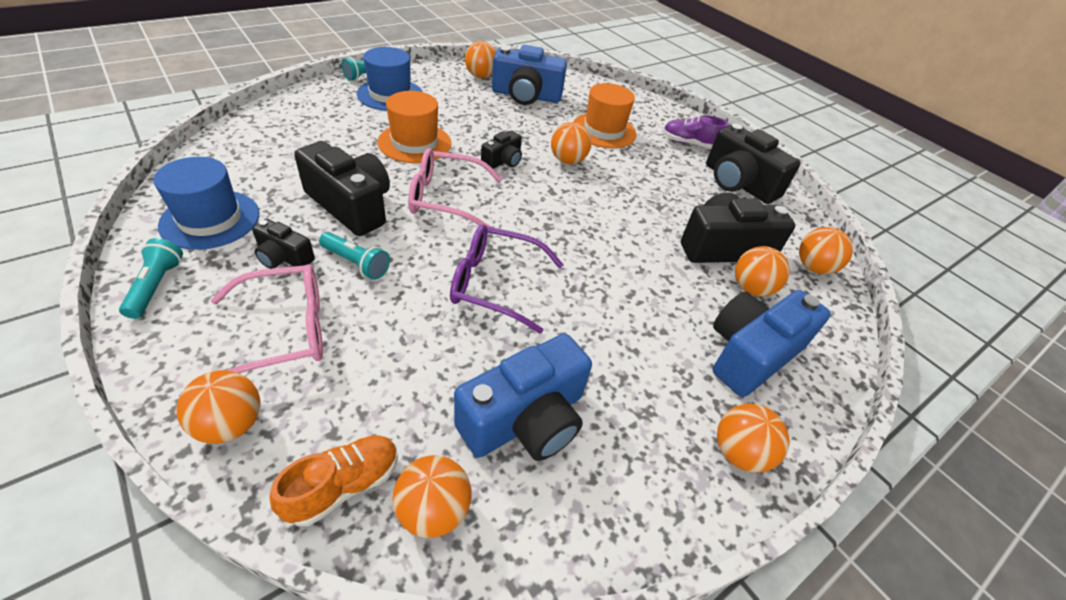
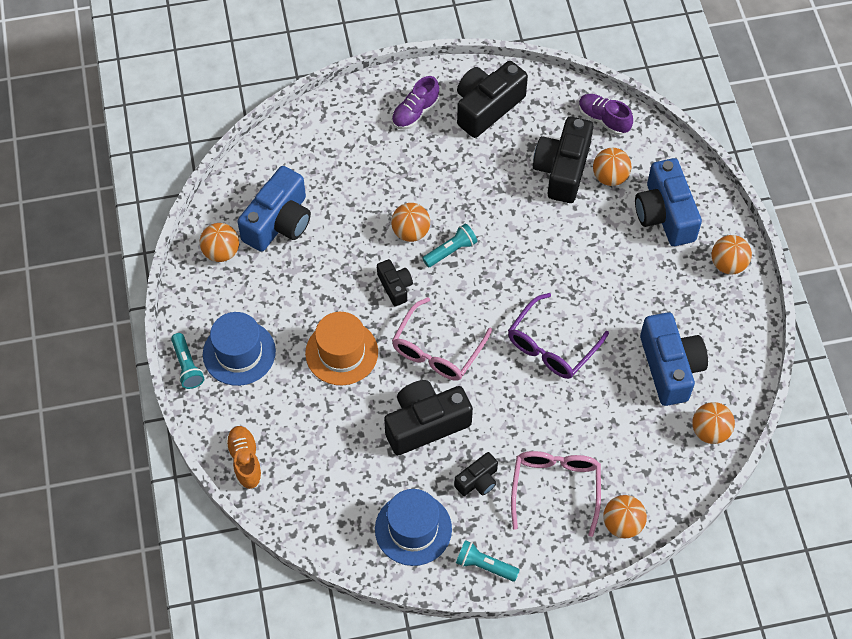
camera: 60 degrees left, 15 degrees up
(344, 485) = (681, 471): orange shoe -> orange shoe (245, 461)
(356, 263) = (500, 433): turquoise flashlight -> turquoise flashlight (451, 251)
(604, 130) = (369, 178): orange hat -> none
(738, 183) = (487, 107): black camera -> black camera turned 150 degrees clockwise
(813, 267) = (603, 119): orange ball -> purple shoe

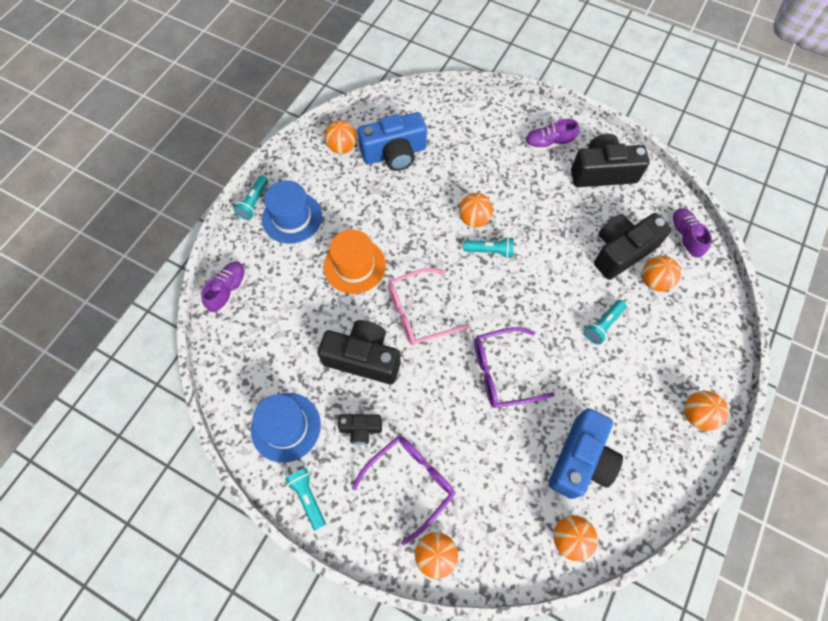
camera: 40 degrees right, 5 degrees up
(245, 461) = (228, 290): orange shoe -> purple shoe
(395, 287) = (430, 248): black camera -> none
(555, 488) = (410, 482): pink glasses -> purple glasses
(599, 246) = (603, 325): none -> turquoise flashlight
(665, 214) = (675, 338): blue camera -> none

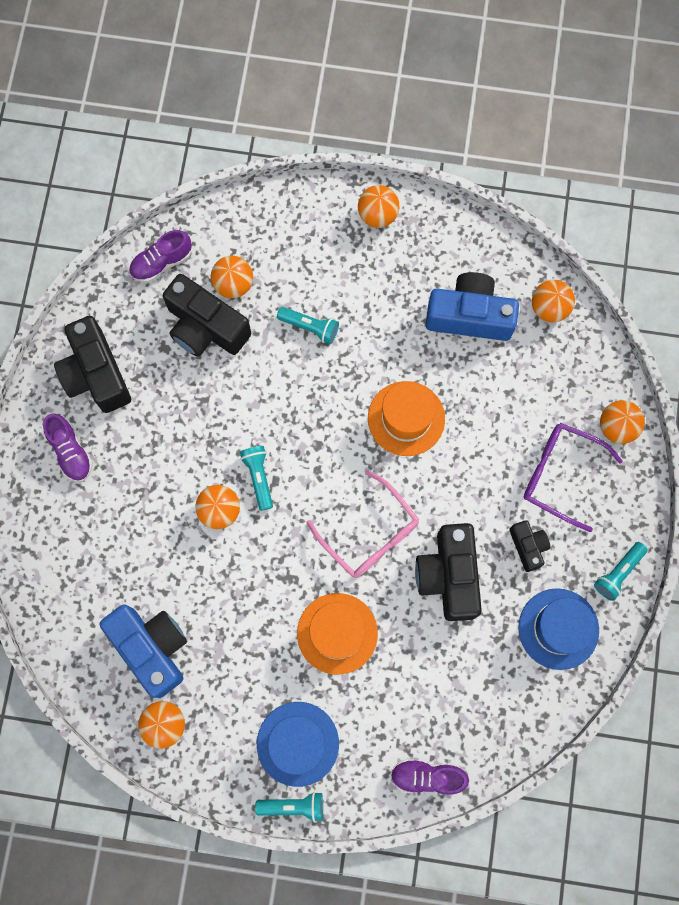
camera: 110 degrees left, 10 degrees up
(502, 372) = (406, 418): purple glasses -> orange hat

